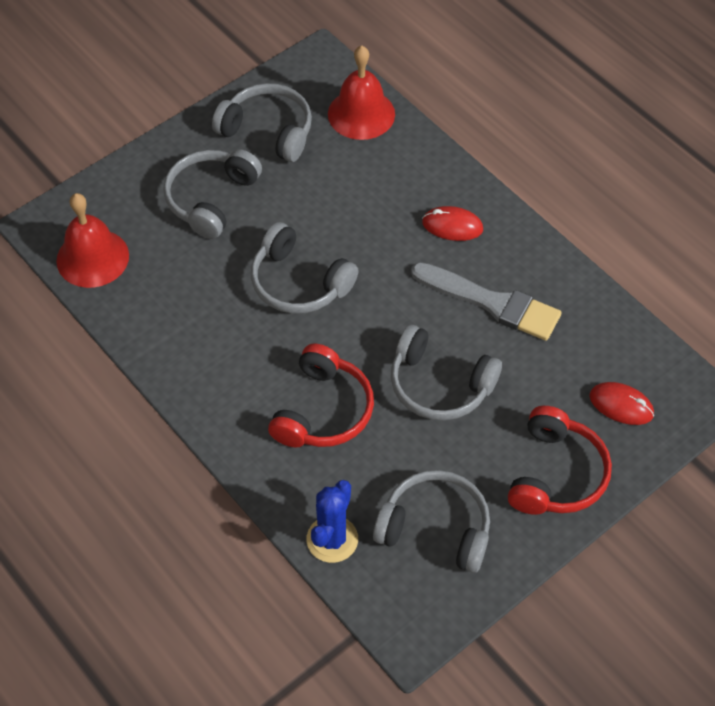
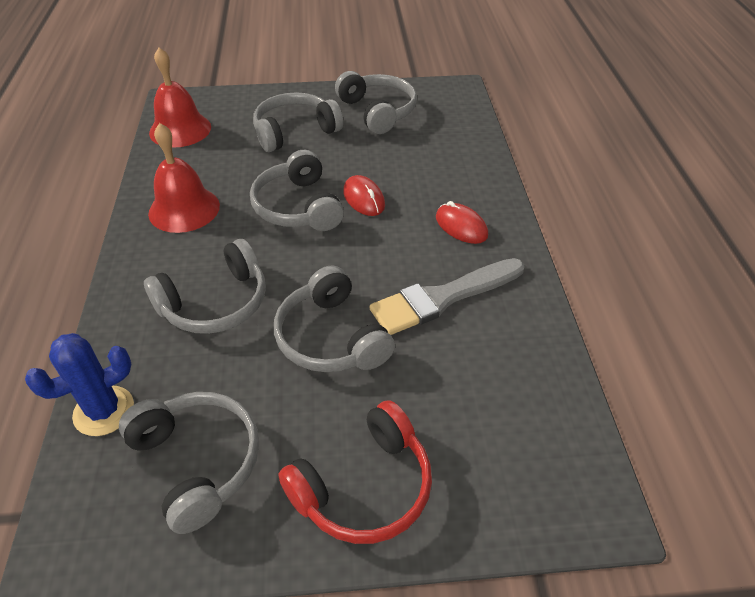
camera: 35 degrees right, 10 degrees down
(323, 410) = (215, 303): red headphones -> grey headphones
(361, 114) = (457, 128): red bell -> red bell (184, 209)
(492, 303) = (442, 298): grey brush -> grey brush turned 90 degrees clockwise
(621, 405) = (495, 460): red mouse -> red mouse (364, 199)

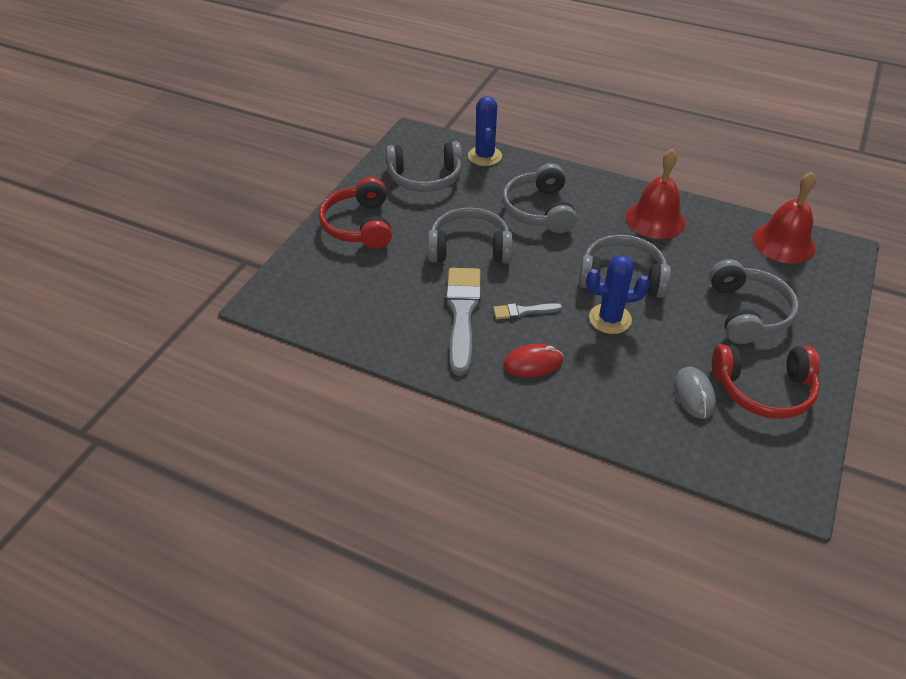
camera: 120 degrees right, 0 degrees up
(364, 199) = (610, 319): red mouse -> blue cactus
(378, 111) = (763, 389): grey headphones -> red headphones
(400, 255) = (523, 311): none -> grey brush
(412, 138) = (694, 394): none -> grey mouse

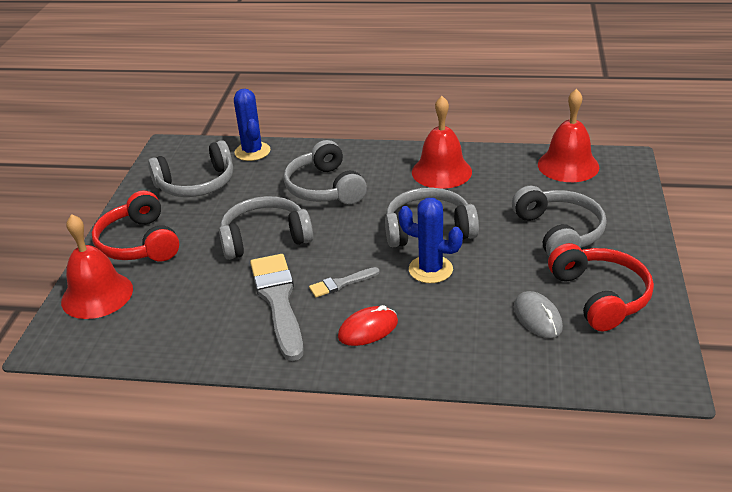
camera: 15 degrees left, 10 degrees down
(311, 267) = (97, 295): none -> red bell
(610, 319) = (430, 269): blue cactus -> blue cactus turned 45 degrees clockwise
(763, 389) = (600, 296): red headphones -> red headphones turned 90 degrees counterclockwise

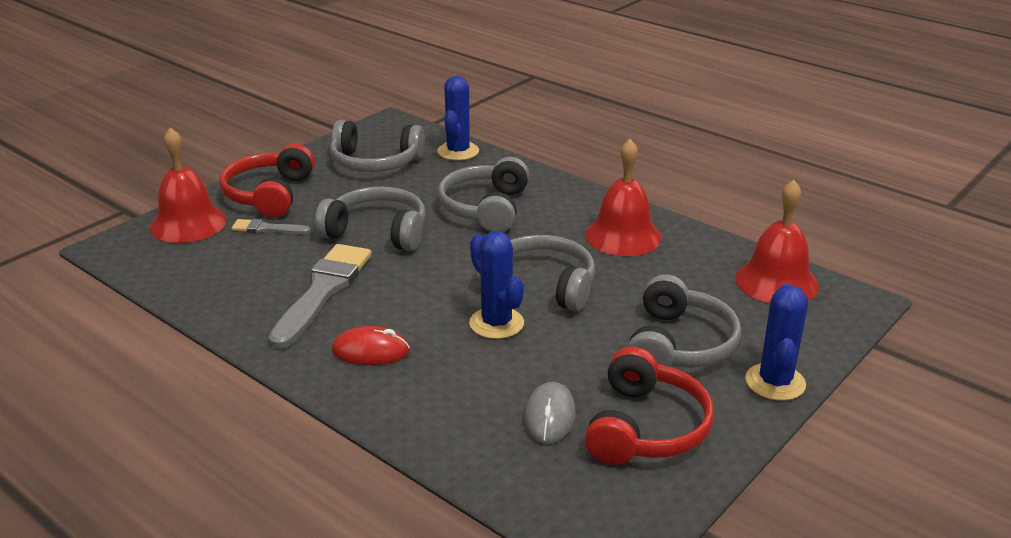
camera: 30 degrees right, 5 degrees down
(341, 283) = (396, 300): grey brush -> grey brush (266, 229)
(637, 232) = (775, 382): none -> blue cactus

